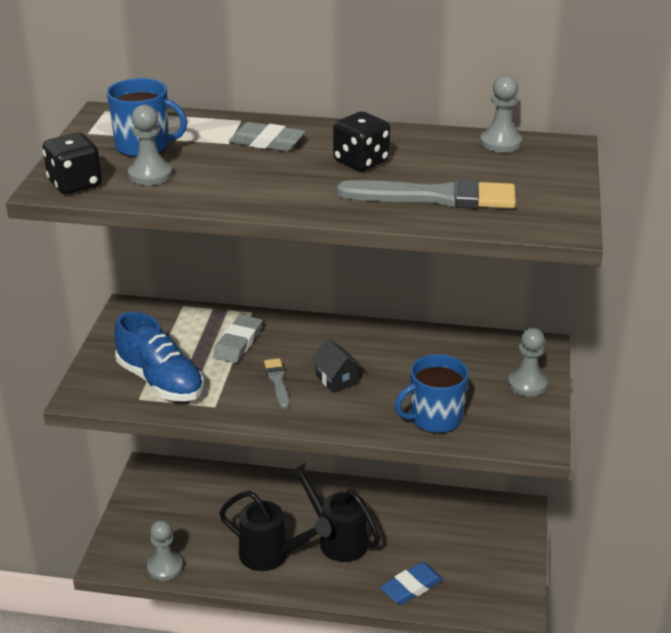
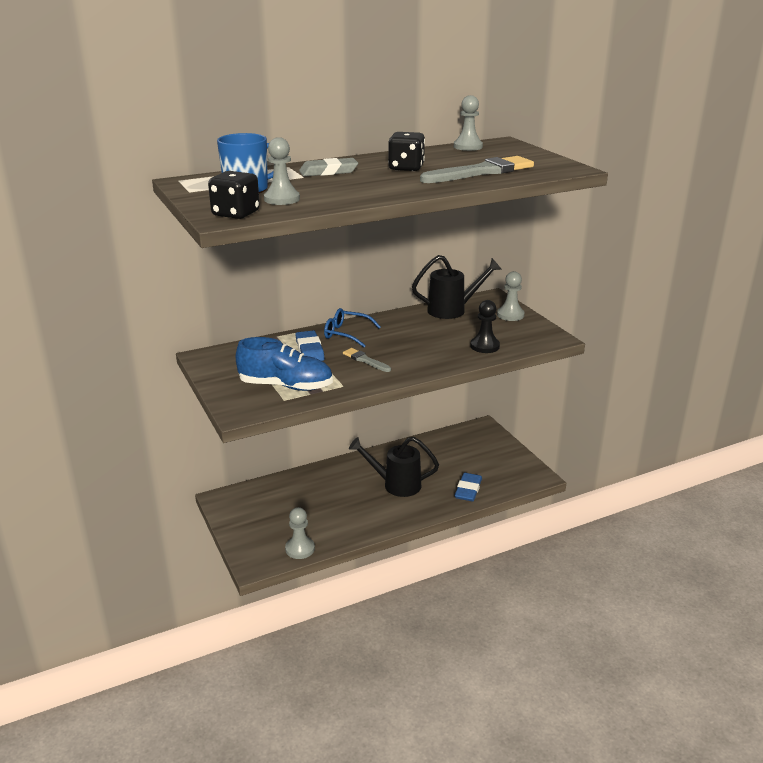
camera: 35 degrees left, 5 degrees down
(238, 343) = (309, 350): grey eraser -> blue eraser
(271, 555) = (364, 511): black watering can -> black watering can (452, 310)
(301, 335) = (346, 334): none -> blue glasses
(336, 379) = (401, 347): black house -> none
(434, 418) = (484, 346): blue mug -> black pawn

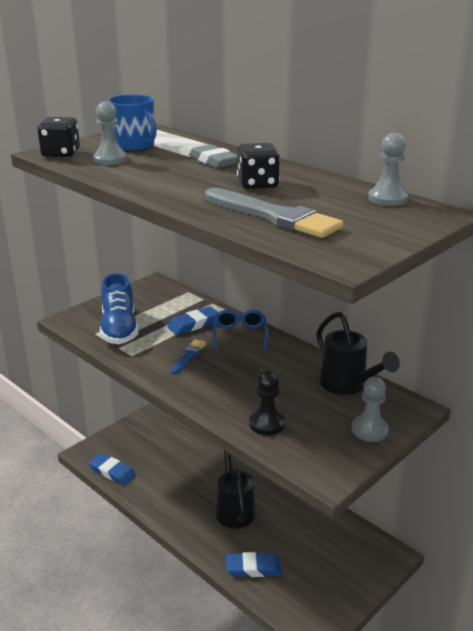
camera: 70 degrees right, 0 degrees up
(300, 549) = (112, 472): grey pawn -> blue eraser
(365, 360) = (188, 356): grey brush -> blue brush

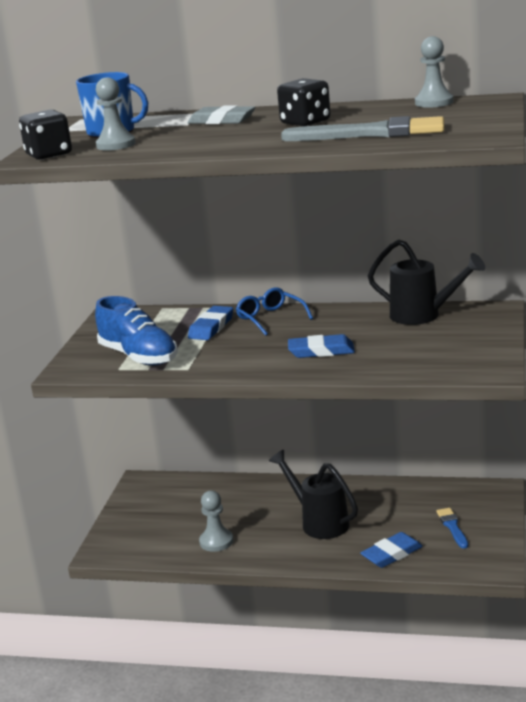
camera: 30 degrees left, 5 degrees down
(112, 472) = (154, 552): blue eraser -> blue eraser (321, 351)
(188, 356) = (247, 349): blue brush -> blue brush (452, 527)
(266, 423) = (394, 362): black pawn -> none
(369, 430) = (483, 334): grey pawn -> grey pawn (216, 541)

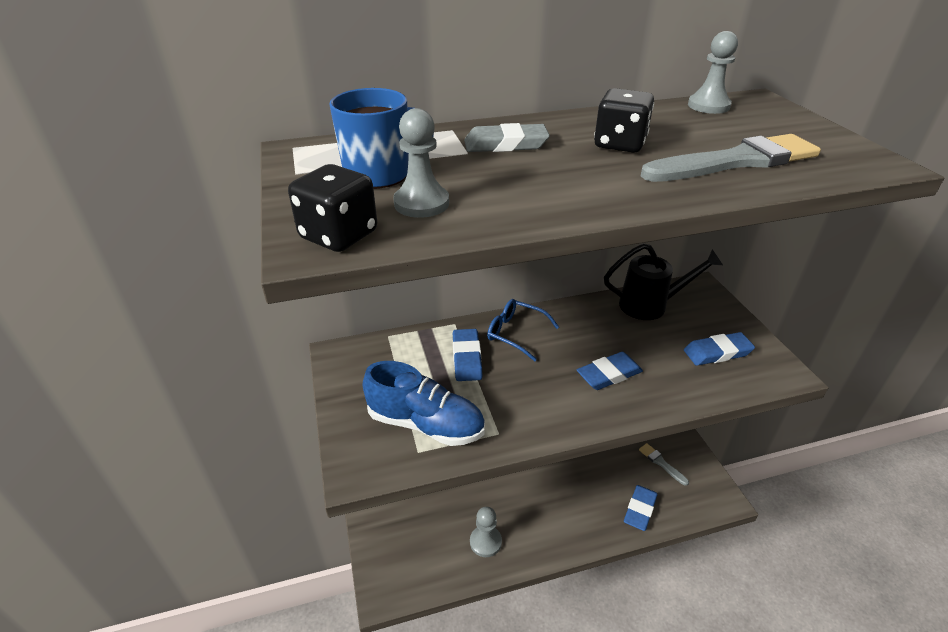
camera: 30 degrees left, 15 degrees up
(320, 522) = (558, 489): black watering can -> none
(444, 351) = (717, 352): none -> blue eraser
(452, 527) = (661, 463): blue brush -> grey brush

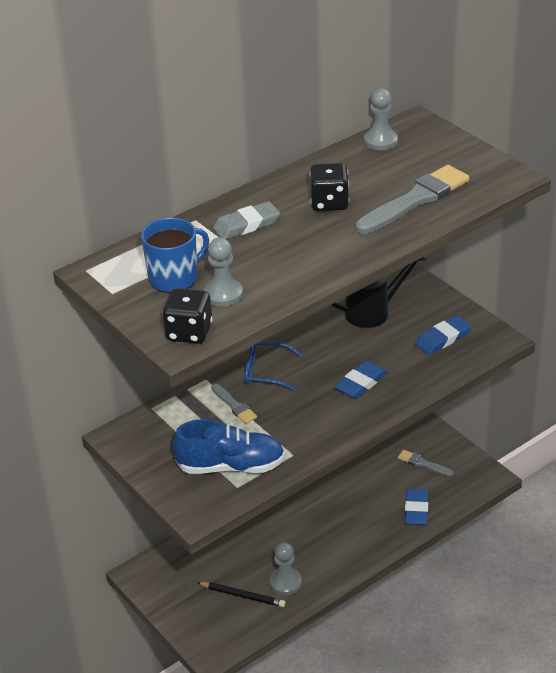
camera: 20 degrees left, 0 degrees up
(440, 541) = (243, 596): none -> black pencil
(466, 358) = (234, 405): blue eraser -> grey brush

